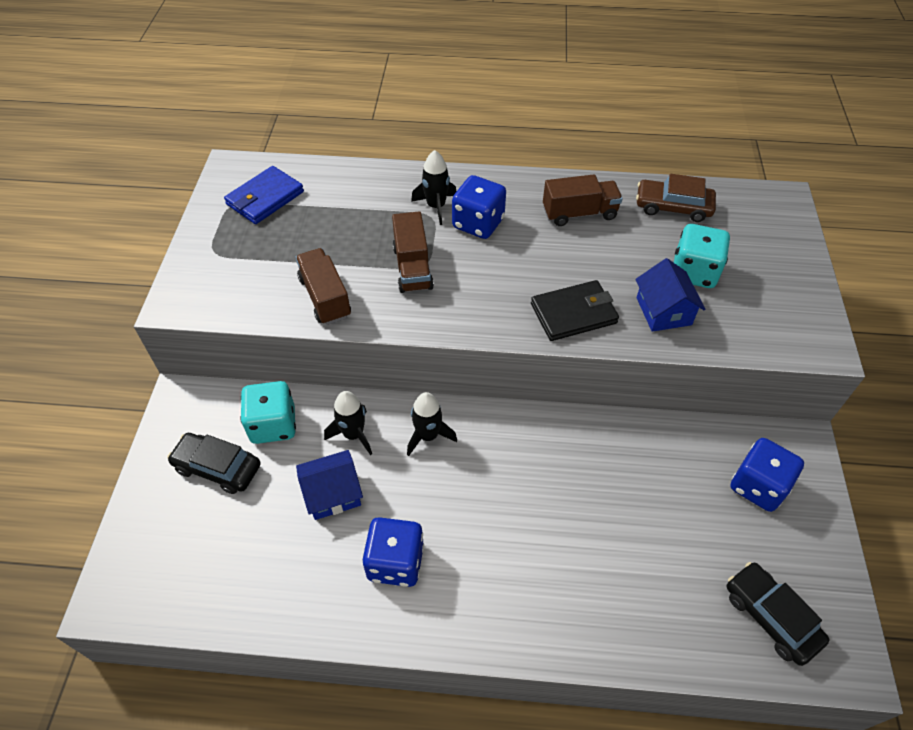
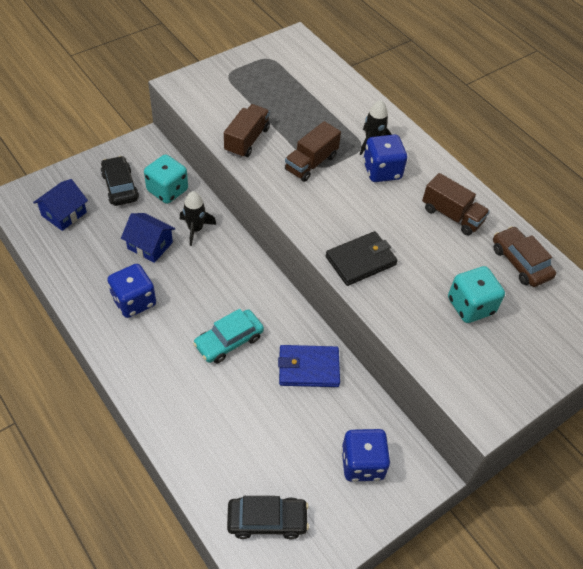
camera: 45 degrees right, 0 degrees up
(265, 198) = (289, 67): blue wallet -> blue wallet (308, 368)
(428, 436) = (228, 263): black rocket -> none
(528, 503) = (229, 341): none -> turquoise car
(573, 313) = (361, 261): black wallet -> black wallet turned 60 degrees counterclockwise
(663, 311) = (415, 307): blue house -> blue house (64, 214)
(771, 616) = (267, 520): black car -> black car turned 75 degrees clockwise

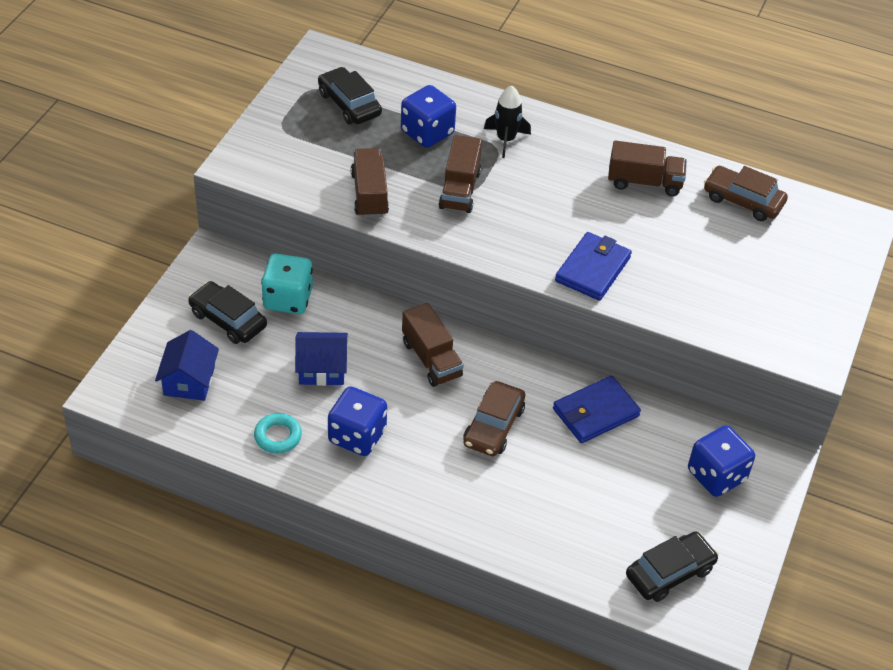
camera: 30 degrees left, 5 degrees down
(85, 276) = (278, 436): none -> turquoise ring
(195, 229) = (357, 327): black rocket -> none
(225, 273) = (431, 359): none -> brown truck
(229, 341) = (493, 426): turquoise car -> brown car
(285, 77) = (349, 104): none -> black car
(361, 261) = (593, 269): black wallet -> blue wallet
(382, 171) = (539, 166): blue dice -> blue dice (427, 133)
(470, 306) = (729, 265): turquoise dice -> none

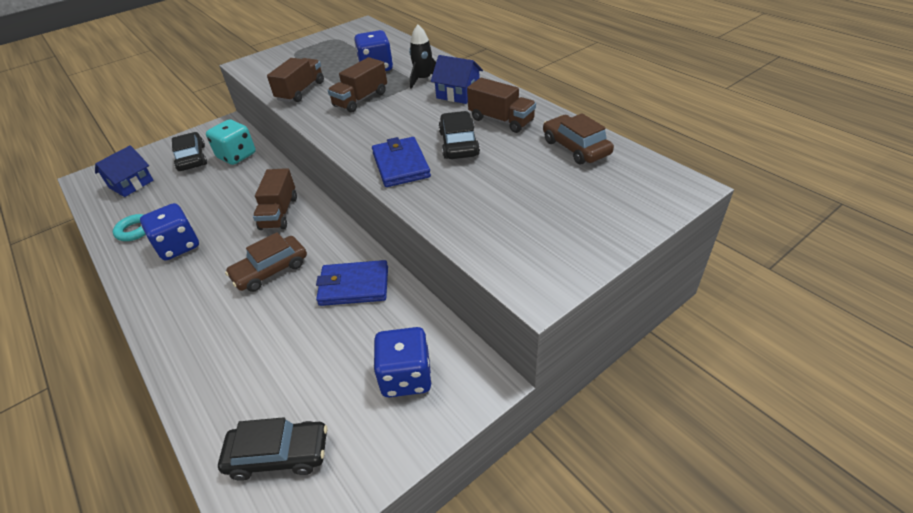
camera: 35 degrees right, 5 degrees down
(322, 369) = (208, 199): blue house -> blue house (458, 94)
(349, 104) = (346, 48): black car -> black car (459, 143)
(593, 269) = (401, 165): blue wallet -> blue wallet turned 75 degrees counterclockwise

